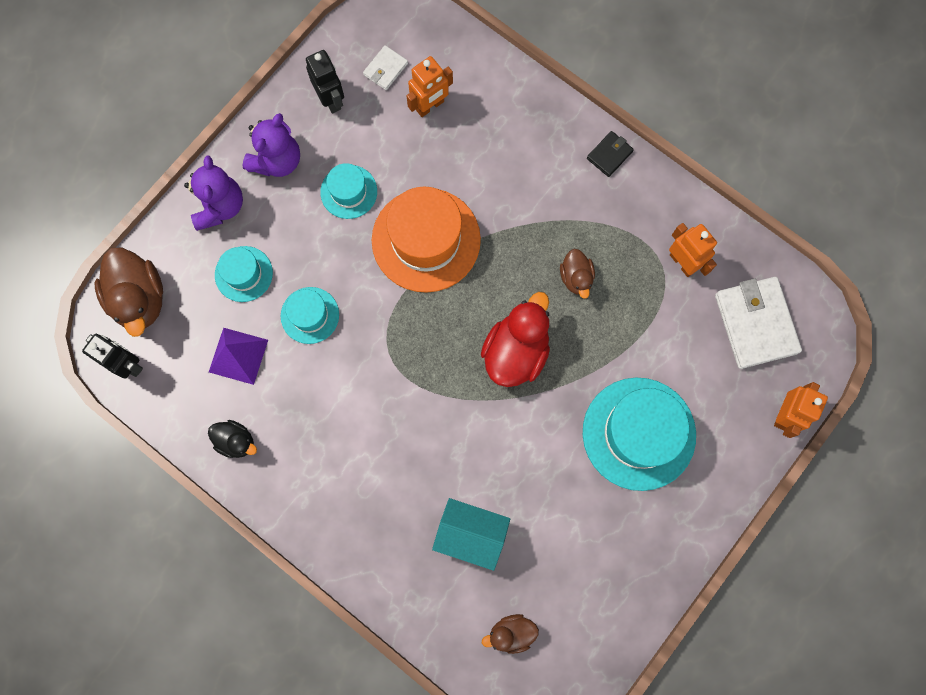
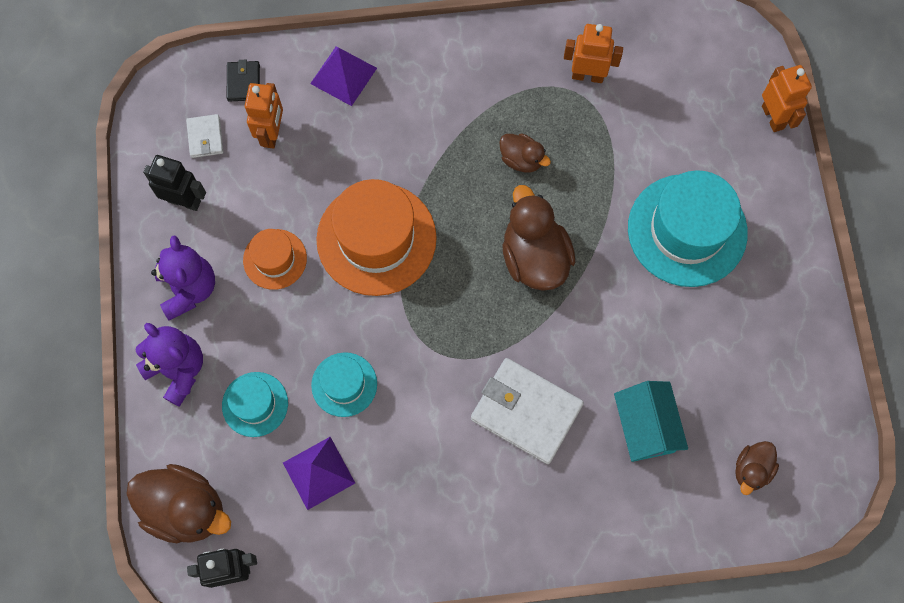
camera: 45 degrees left, 5 degrees down
(236, 441) = (388, 541): black duck -> none
(348, 192) = (275, 259): turquoise hat -> orange hat
(471, 534) = (645, 427): turquoise house -> turquoise house turned 75 degrees counterclockwise
(516, 109) = (343, 75): none -> purple pyramid
(516, 351) = (534, 257): red duck -> brown duck
(609, 155) = (451, 46): black wallet -> black wallet (243, 82)
(755, 323) = (685, 71): white wallet -> white wallet (526, 412)

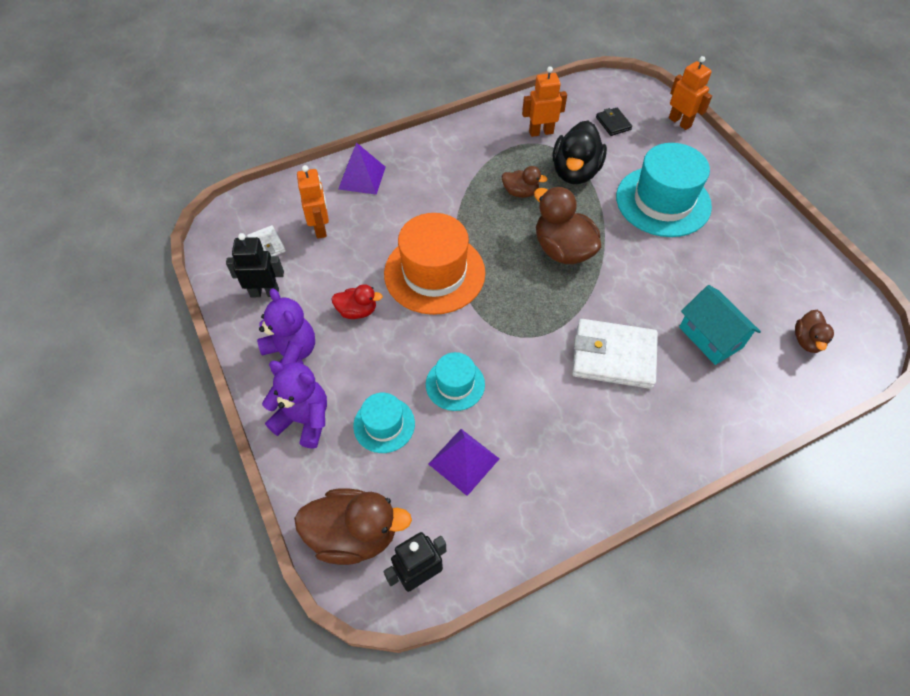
camera: 20 degrees left, 15 degrees down
(243, 82) = (285, 202): black wallet -> black wallet (613, 123)
(275, 259) = (357, 311): orange hat -> red duck
(601, 151) = (575, 172): none -> black duck

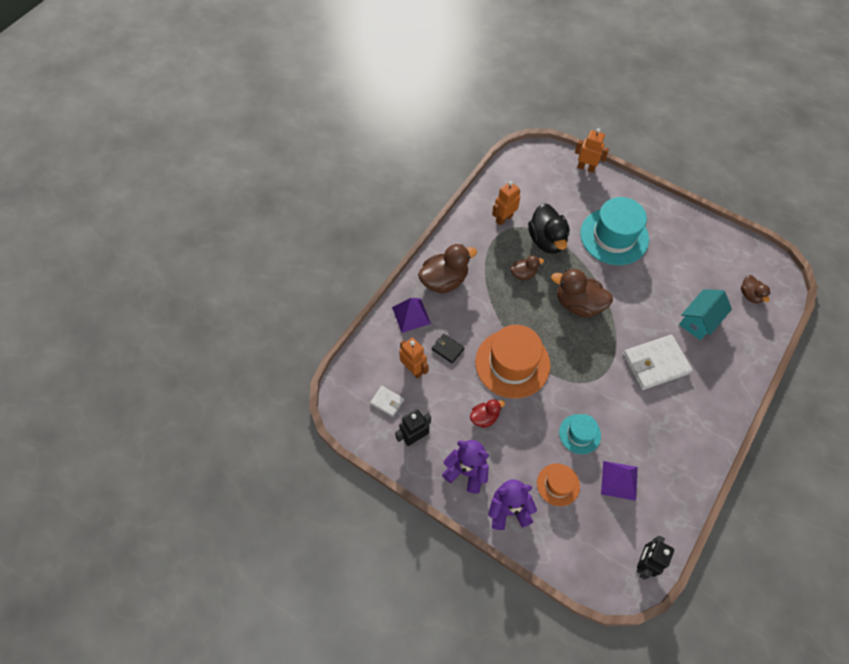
camera: 30 degrees left, 5 degrees up
(354, 534) = (592, 562): brown duck -> brown duck (444, 280)
(384, 424) = (558, 484): turquoise hat -> orange hat
(613, 123) = (545, 189): black wallet -> black wallet (447, 349)
(710, 337) = (699, 321): turquoise house -> turquoise house turned 75 degrees counterclockwise

